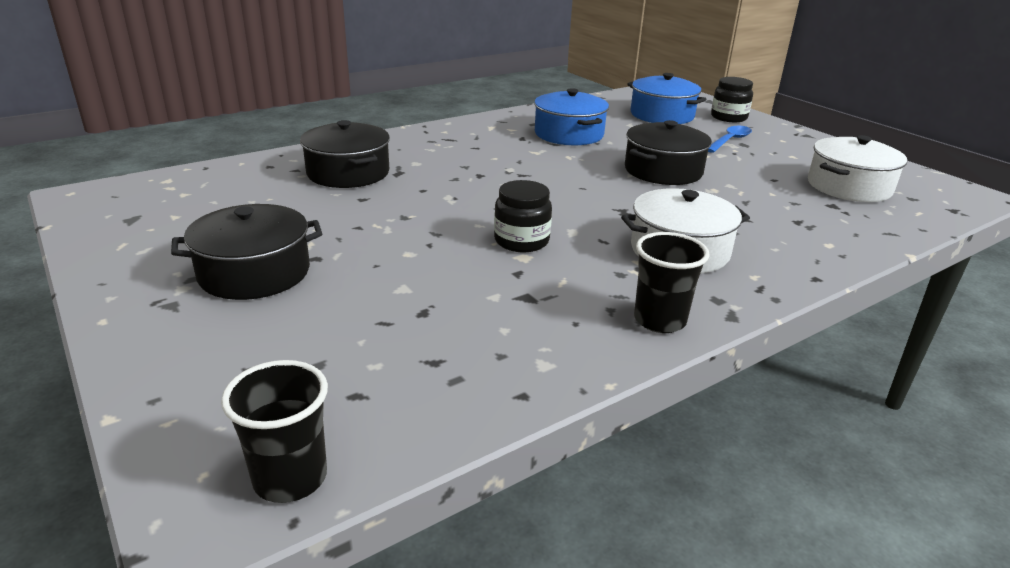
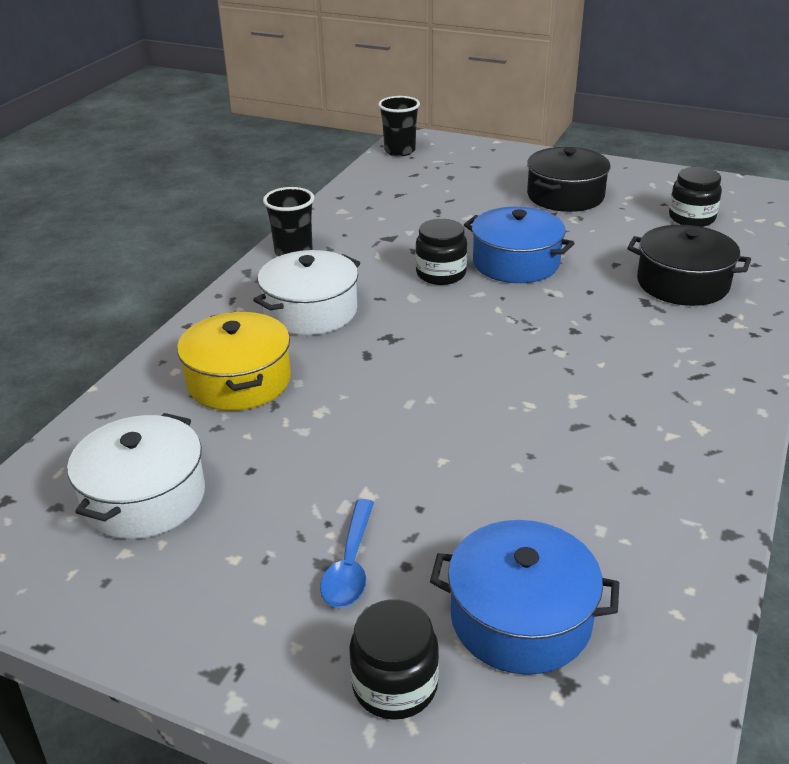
camera: 150 degrees right, 5 degrees up
(212, 207) = (691, 218): none -> black jar
(568, 134) = (588, 460): blue pot -> blue pot (516, 263)
(663, 171) = (398, 425): black pot -> none
(770, 222) = (239, 381): none -> yellow pot

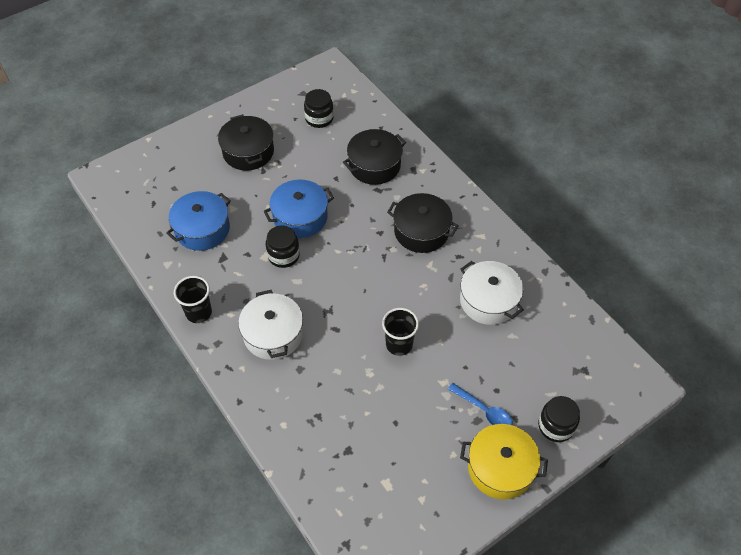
camera: 60 degrees left, 20 degrees up
(144, 497) = (386, 477): white pot -> white pot (488, 301)
(239, 381) = (316, 397): yellow pot -> yellow pot (500, 468)
(399, 151) = (112, 193): black cup -> black cup (399, 344)
(521, 618) = (547, 366): blue pot -> blue pot (202, 229)
(626, 365) = (421, 231): none -> black pot

